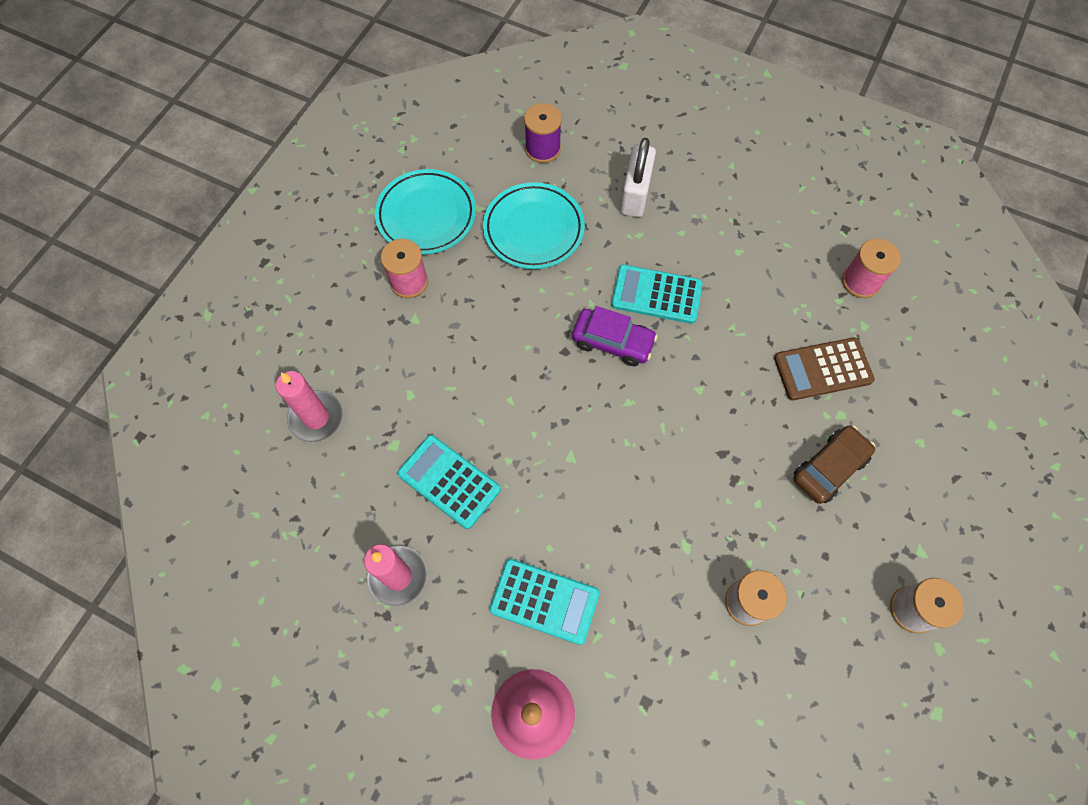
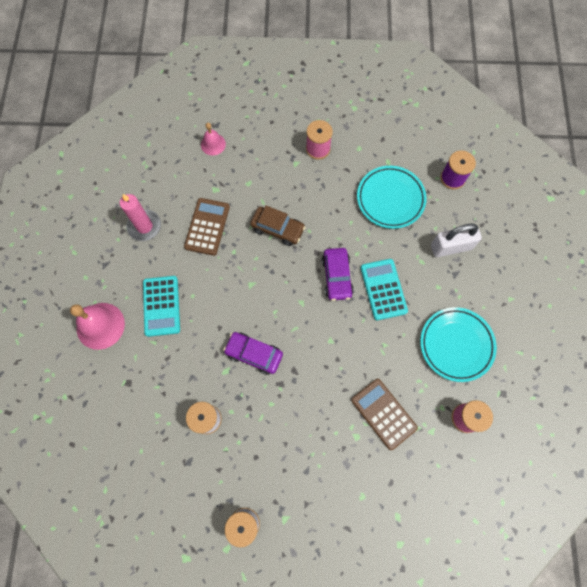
camera: 65 degrees right, 5 degrees up
(316, 417) = (213, 144): pink candle -> pink bell
(426, 215) = (366, 137): turquoise plate -> turquoise plate (456, 345)
(449, 481) = (207, 227): turquoise calculator -> brown calculator
(677, 497) = (254, 354): none -> purple car
(829, 468) = (315, 440): brown car -> brown car (277, 229)

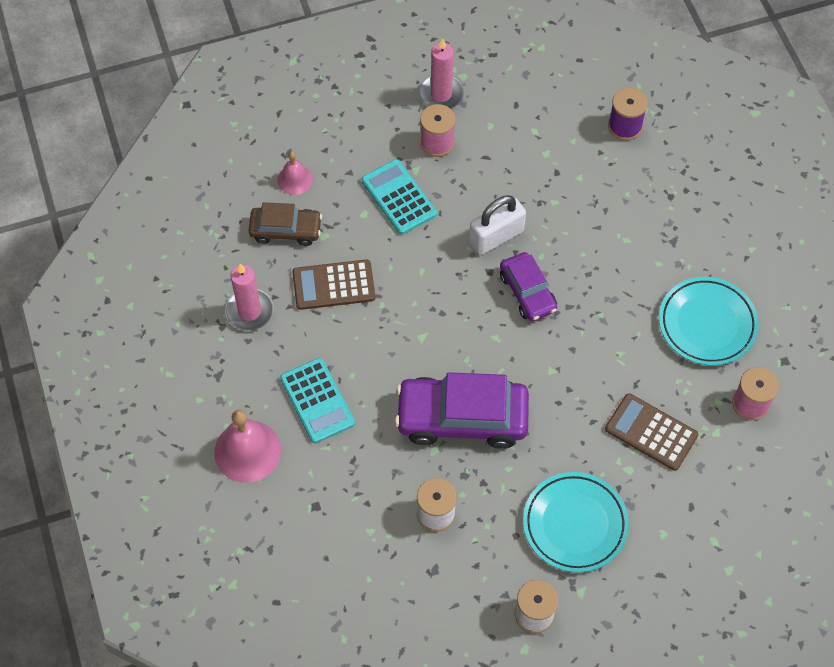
camera: 20 degrees left, 10 degrees down
(207, 227) = (333, 285): brown calculator -> brown calculator turned 90 degrees counterclockwise
(254, 354) = (462, 418): purple car -> purple car, size x1.72
(277, 229) = (427, 258): brown car -> brown car (286, 230)
(334, 116) = (441, 94): none -> pink candle
(383, 289) = (592, 288): turquoise calculator -> turquoise calculator (399, 197)
(390, 199) = (556, 176): turquoise plate -> turquoise plate (575, 524)
(451, 247) = (655, 211): white padlock -> white padlock (496, 236)

